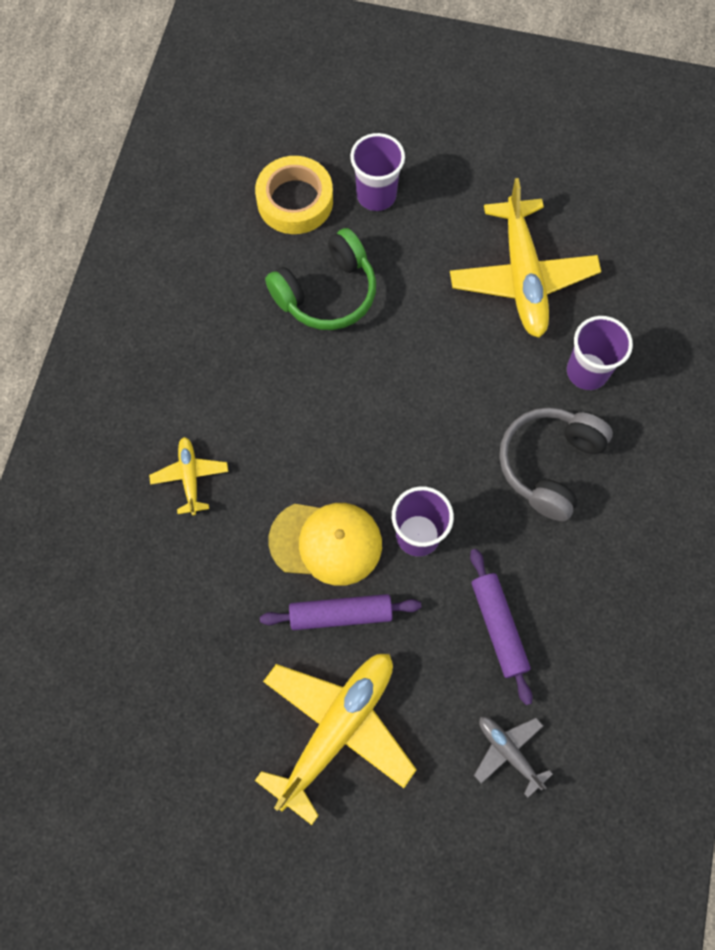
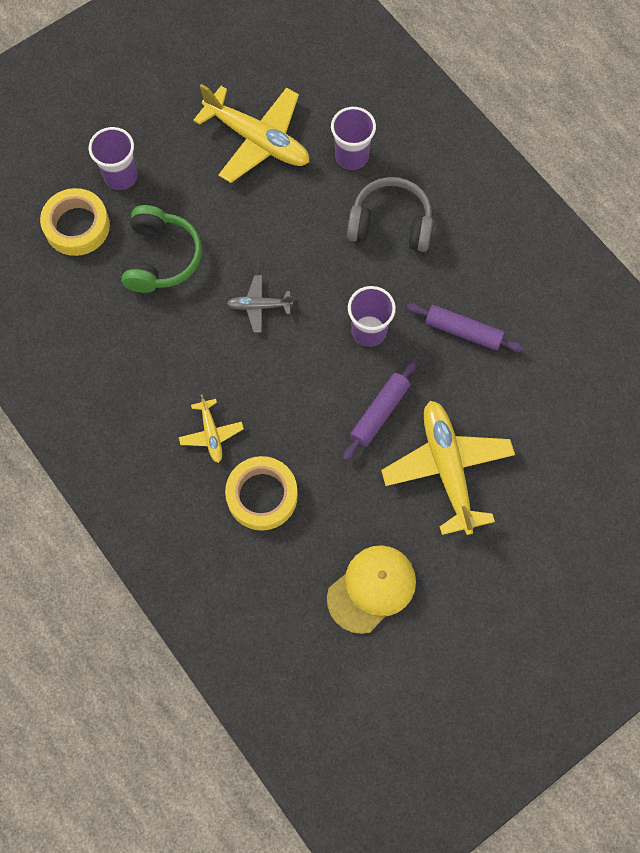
camera: 50 degrees left, 0 degrees up
(165, 572) = (262, 495): none -> yellow tape
(190, 477) = (211, 434): yellow plane -> yellow plane turned 135 degrees counterclockwise
(326, 542) = (327, 386): yellow cap -> yellow cap (371, 589)
(508, 751) = (539, 384): grey plane -> grey plane (259, 306)
(549, 465) = (390, 224): grey headphones -> grey headphones turned 120 degrees clockwise

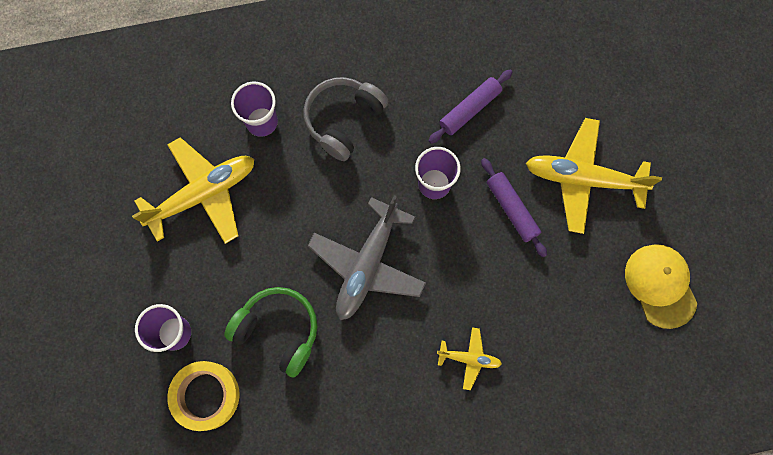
camera: 65 degrees left, 5 degrees up
(259, 306) = (367, 265): grey plane -> grey plane, size x2.04
(262, 495) = (544, 339): yellow tape -> none

